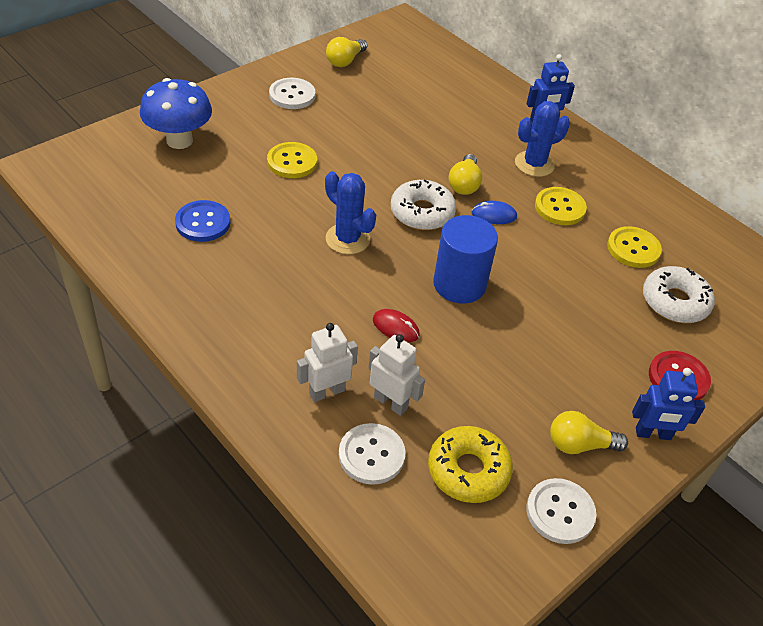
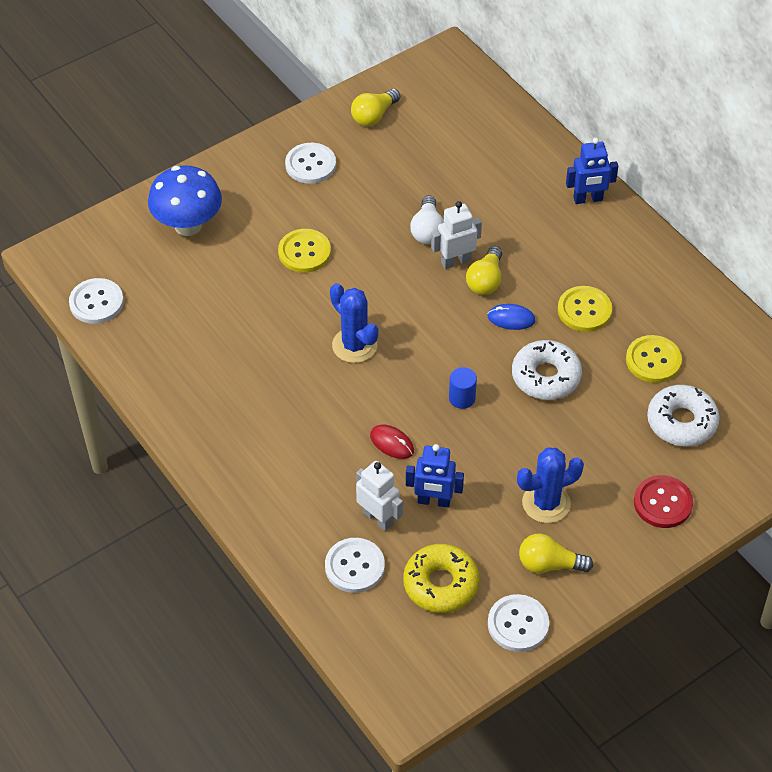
camera: 10 degrees right, 5 degrees up
(87, 204) = (96, 302): none -> white button
(203, 222) = (210, 325): blue button -> none
(326, 392) = (319, 506): white robot -> white robot (455, 261)
(404, 144) = (427, 230): none -> white light bulb
(422, 212) = (435, 315): white donut -> white donut (546, 376)
(459, 284) = (462, 398): blue cylinder -> blue cylinder, size x0.50
(534, 164) = (567, 255): blue cactus -> blue cactus (546, 503)
(653, 434) = (622, 557): blue robot -> blue robot (434, 501)

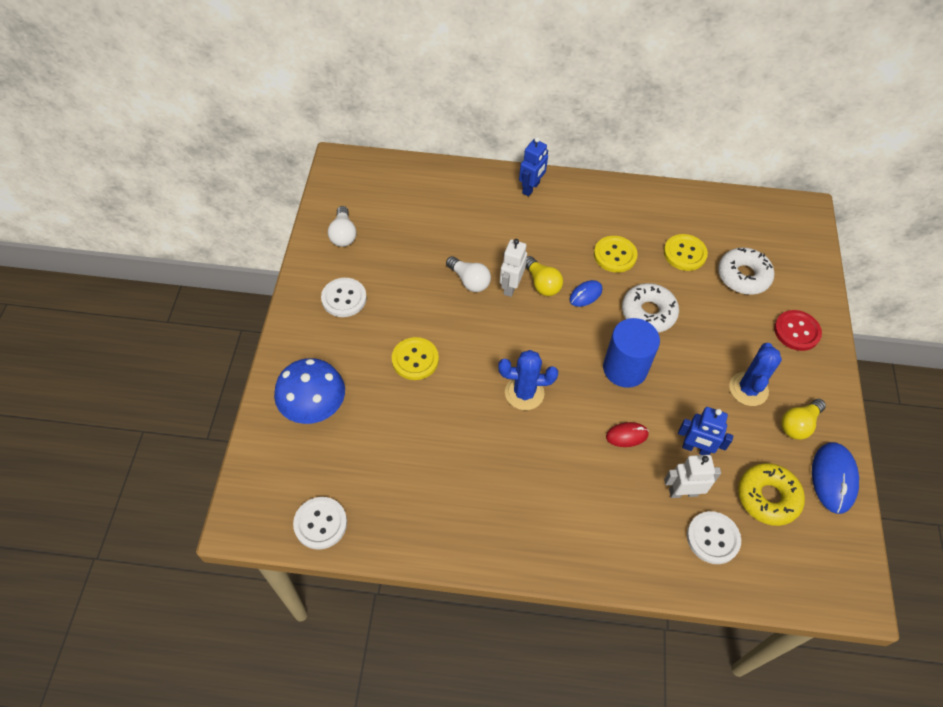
camera: 50 degrees left, 5 degrees up
(374, 116) = (343, 234): yellow light bulb -> white light bulb
(434, 501) = (696, 449): blue robot -> blue robot turned 60 degrees clockwise
(462, 398) = (625, 368): blue cylinder -> blue cylinder, size x2.01
(518, 624) = (833, 478): white button -> blue mouse

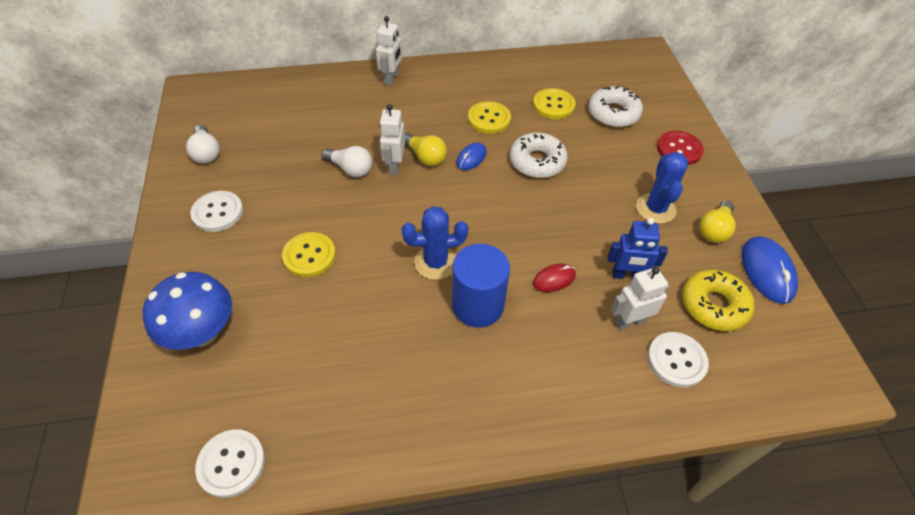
camera: 15 degrees left, 5 degrees down
(531, 188) = (391, 78): blue robot -> white robot
(625, 368) = (531, 216): blue cylinder -> blue cylinder (477, 305)

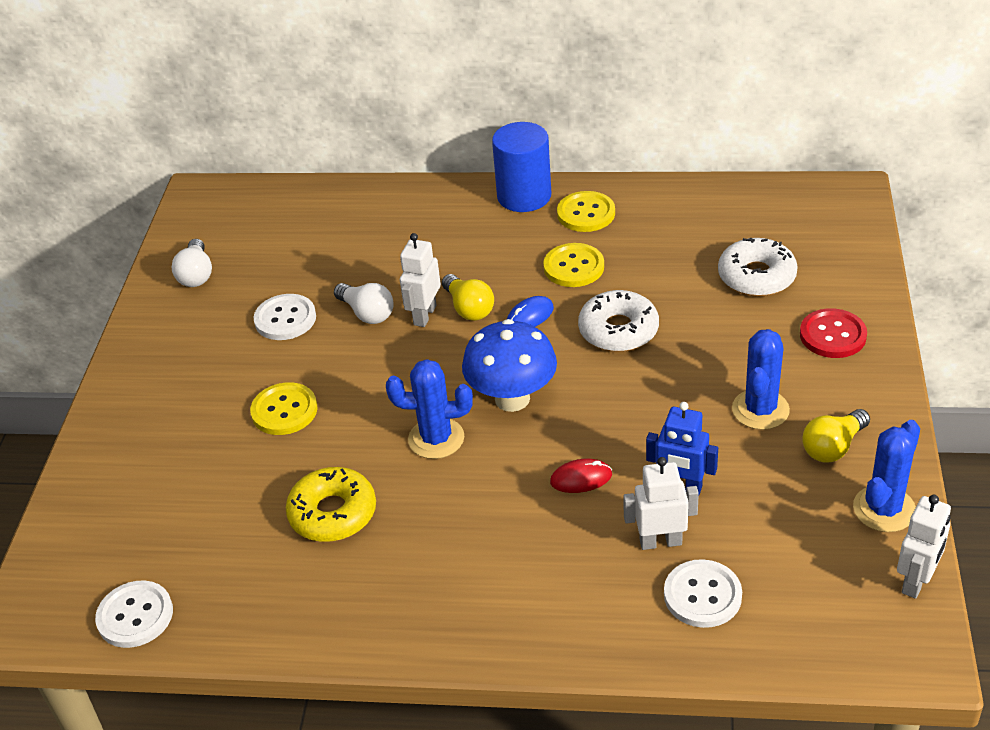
camera: 20 degrees right, 10 degrees down
(202, 333) = (139, 479): blue mushroom -> blue mushroom (512, 399)
(218, 212) = (191, 347): white button -> white button (285, 319)
(391, 78) = (460, 200): white robot -> white robot (916, 581)
(477, 305) = (470, 495): blue cylinder -> blue cylinder (524, 196)
(553, 105) = (673, 257): yellow button -> yellow button (586, 213)
(713, 305) = (785, 539): yellow donut -> yellow donut (333, 513)
(767, 271) = (884, 509): blue mouse -> blue cactus

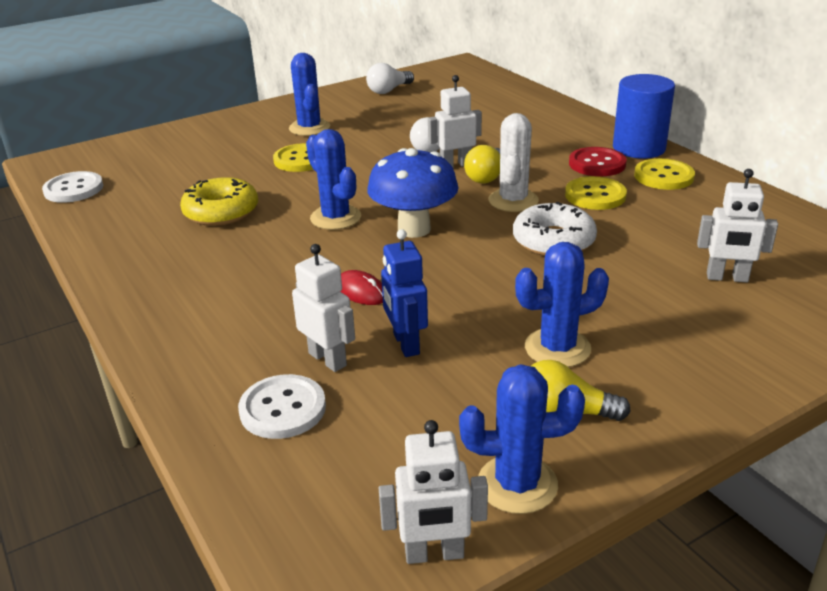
camera: 50 degrees right, 10 degrees down
(214, 372) = (309, 128): none -> blue cactus
(285, 319) = (386, 127): white button -> none
(530, 316) = (513, 201): blue mouse -> white cactus
(756, 276) = (727, 278): white donut -> white robot
(832, 335) = (719, 350): red button -> red button (597, 164)

